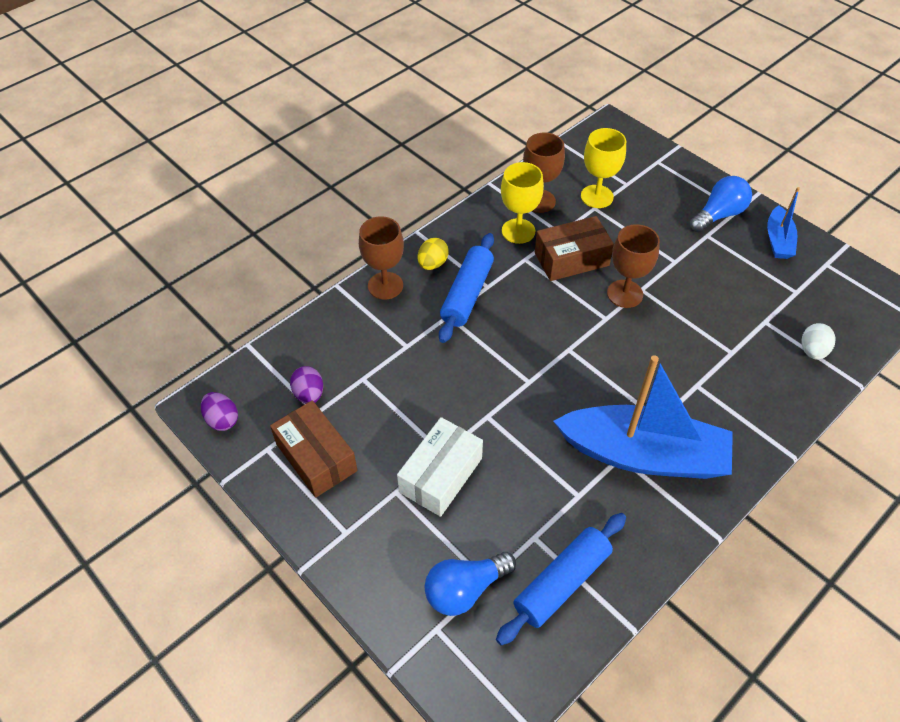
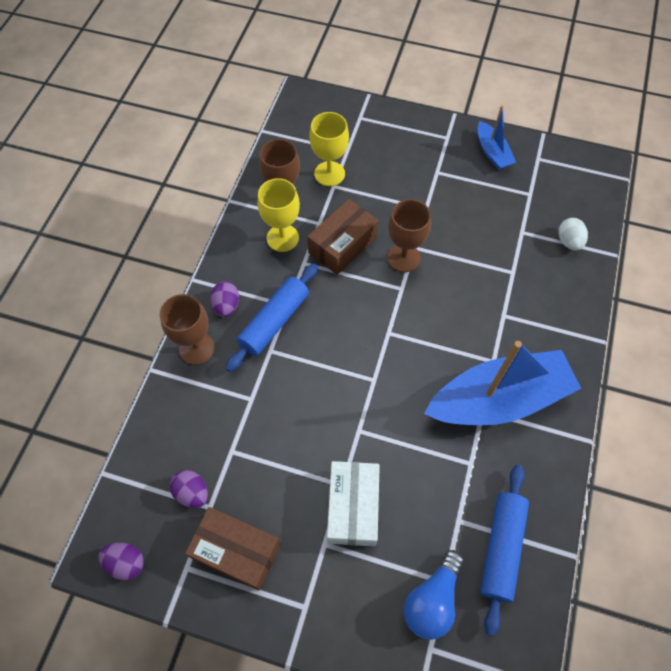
camera: 30 degrees left, 10 degrees up
(432, 264) = (226, 306): yellow egg -> purple egg
(467, 294) = (274, 321): blue rolling pin -> blue rolling pin turned 45 degrees clockwise
(718, 215) = (435, 148): blue light bulb -> none

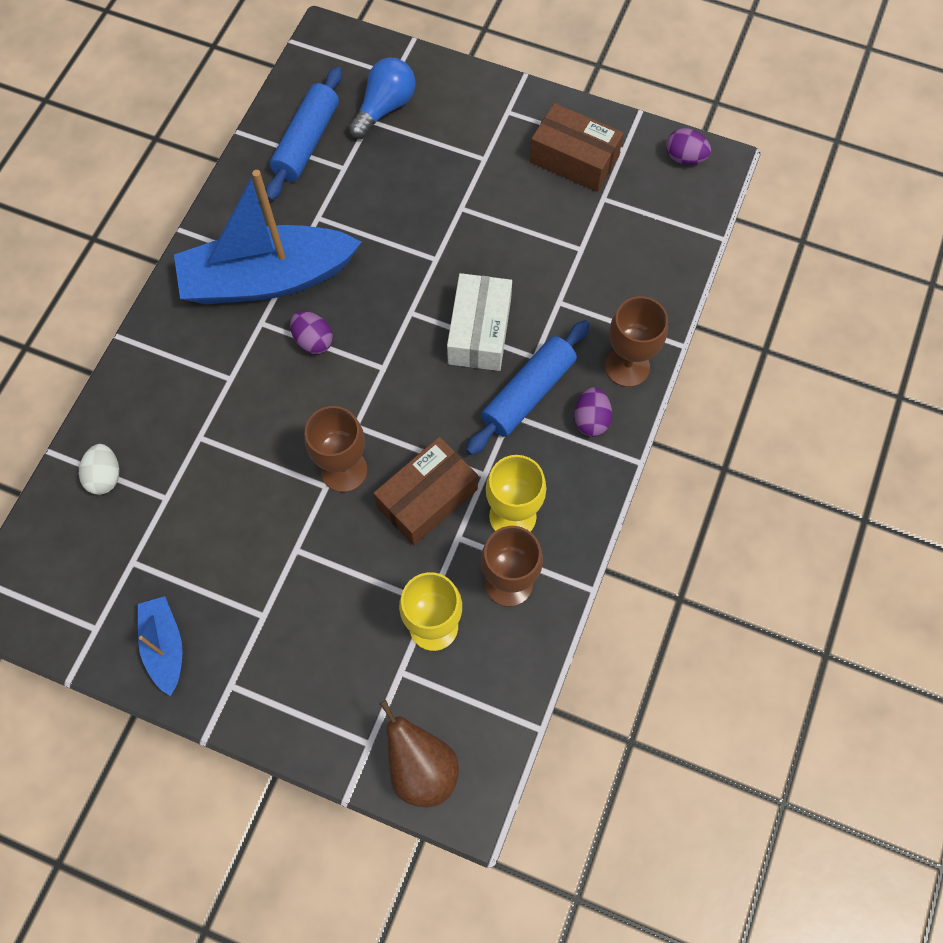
camera: 175 degrees left, 5 degrees up
(192, 493) = (622, 212): purple egg -> purple egg (313, 341)
(328, 109) = (421, 767): none -> brown pear
(352, 507) = (452, 187): white box -> white box (479, 331)

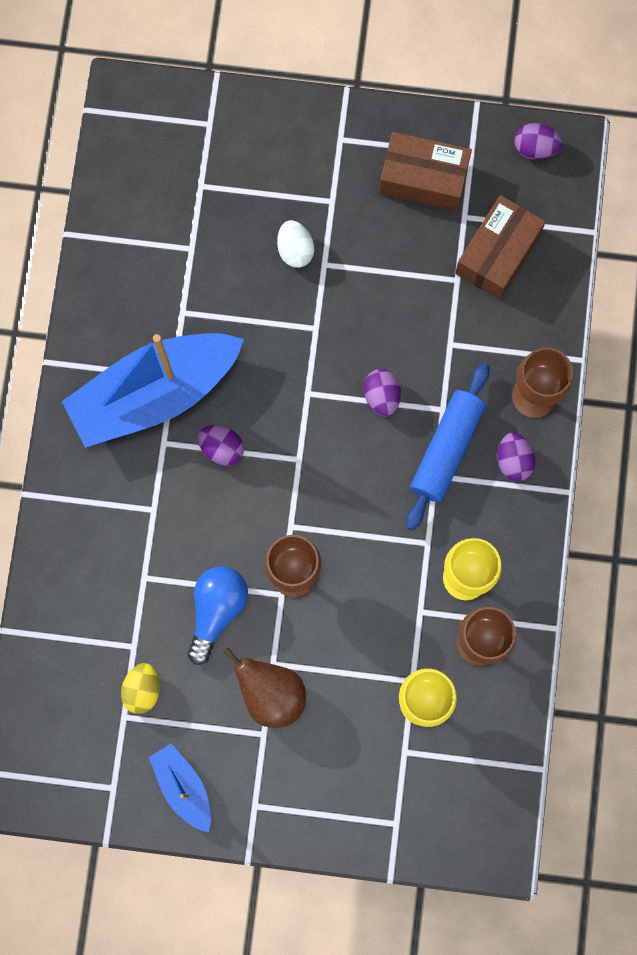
camera: 15 degrees left, 10 degrees up
(105, 476) = (68, 641): white egg -> white egg (295, 250)
(159, 541) = (142, 690): none -> yellow egg
(306, 142) = (143, 228): blue rolling pin -> none
(385, 108) = (212, 167): blue light bulb -> blue light bulb (217, 611)
(421, 767) = (448, 832): brown pear -> brown pear (271, 694)
(427, 498) = (380, 581): brown box -> brown box (497, 254)
(479, 331) = (381, 396): white box -> purple egg

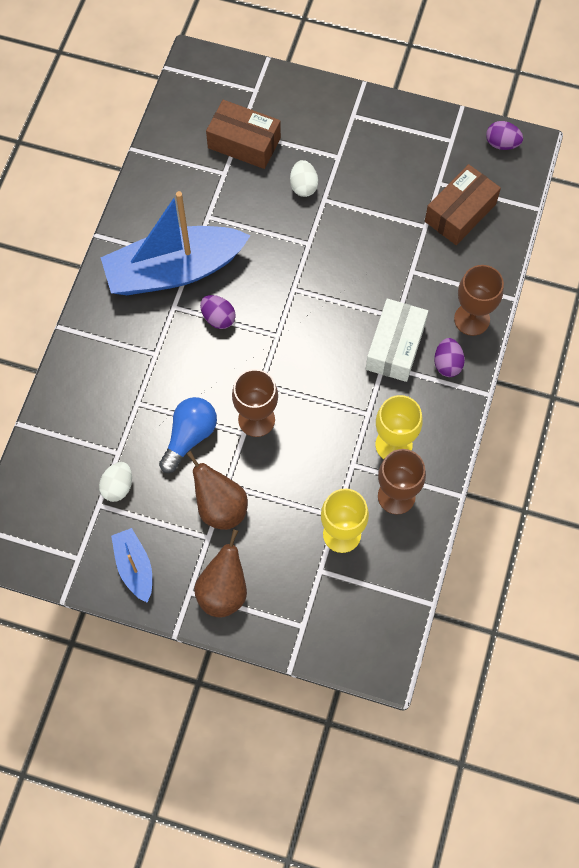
camera: 10 degrees right, 10 degrees down
(142, 690) = (118, 487): yellow egg -> white egg
(295, 797) = (223, 591): none -> brown pear
(381, 396) = (351, 300): purple egg -> none
(423, 178) = (412, 151): brown box -> brown box (244, 143)
(446, 449) = (395, 347): blue rolling pin -> white box

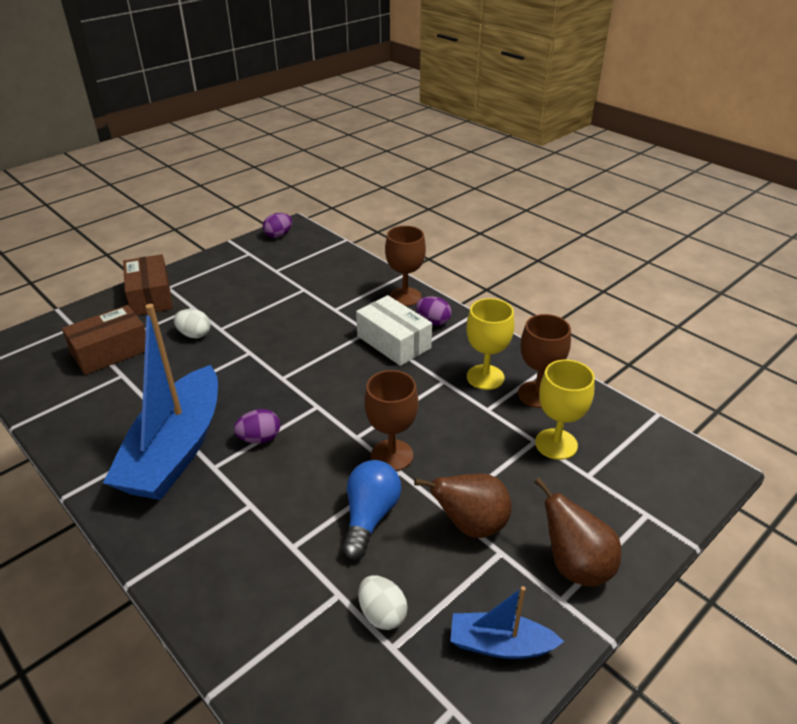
camera: 60 degrees left, 30 degrees down
(189, 437) = (370, 517): blue light bulb -> blue light bulb turned 45 degrees clockwise
(460, 213) = (311, 270): brown box -> brown box (150, 296)

